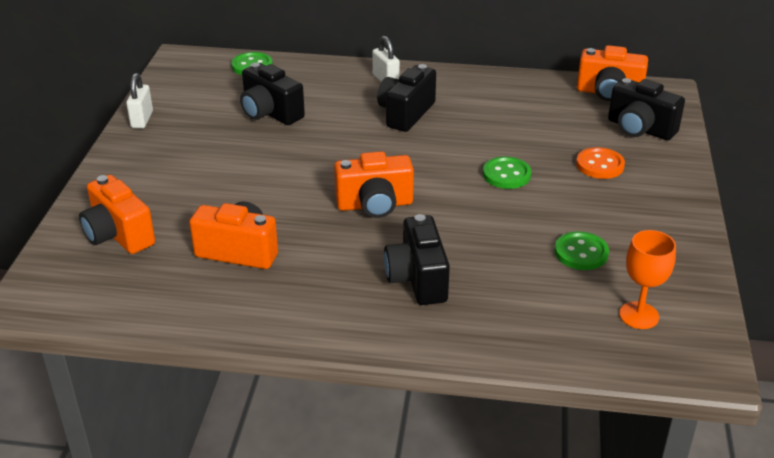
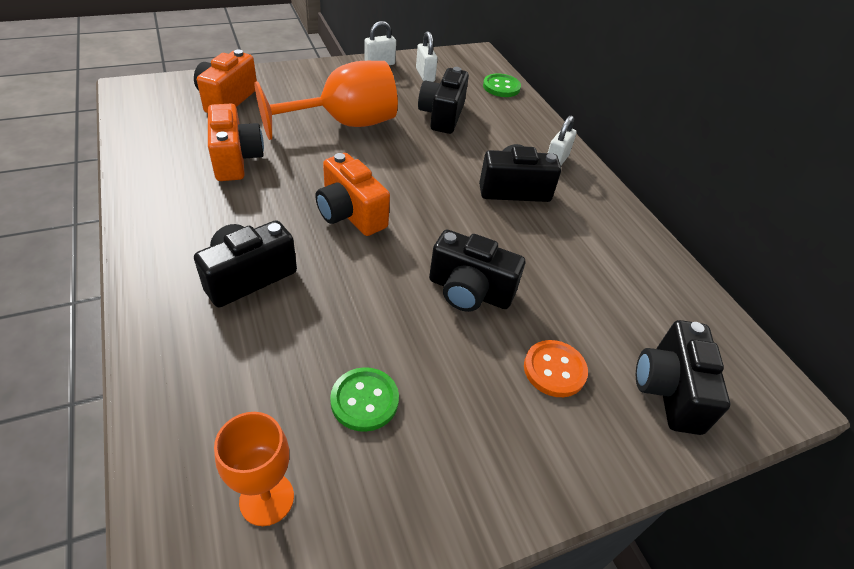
camera: 55 degrees right, 10 degrees up
(190, 100) = (425, 75): none -> white padlock
(234, 171) = (344, 124): none -> orange goblet
(506, 174) = (469, 291): green button -> black camera
(609, 93) = (715, 336): orange camera -> none

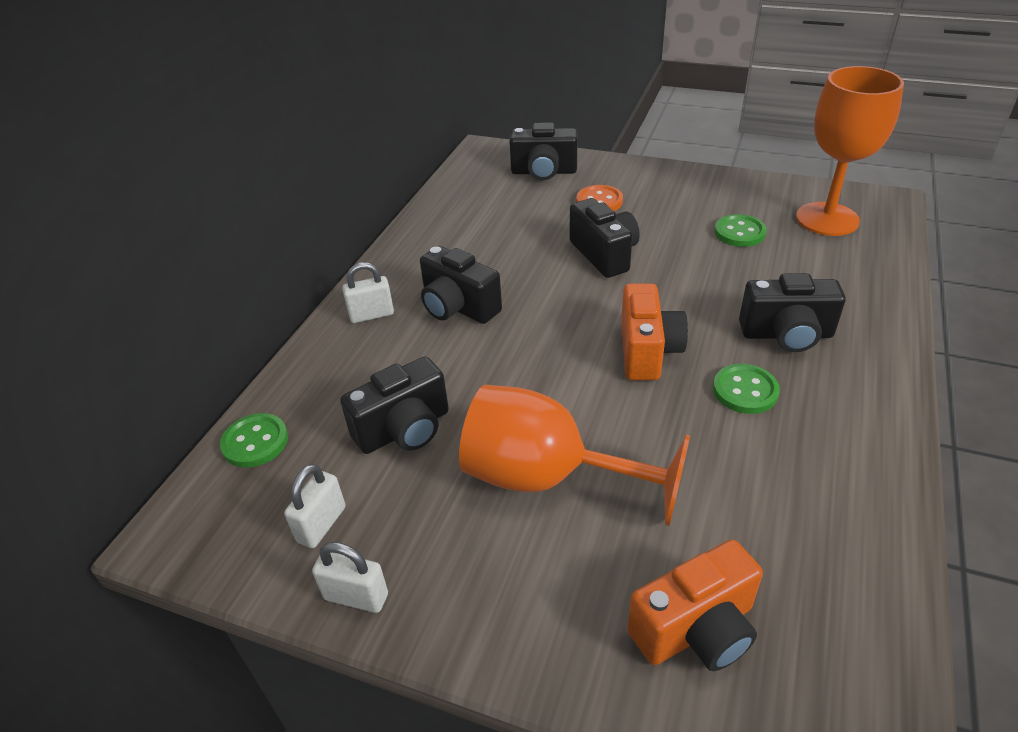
camera: 130 degrees left, 5 degrees down
(236, 159) = (738, 481): orange camera -> none
(259, 214) = (745, 390): none -> green button
(267, 499) = (827, 219): orange goblet -> orange goblet, size x1.78
(668, 390) = (544, 172): black camera -> black camera turned 45 degrees clockwise

